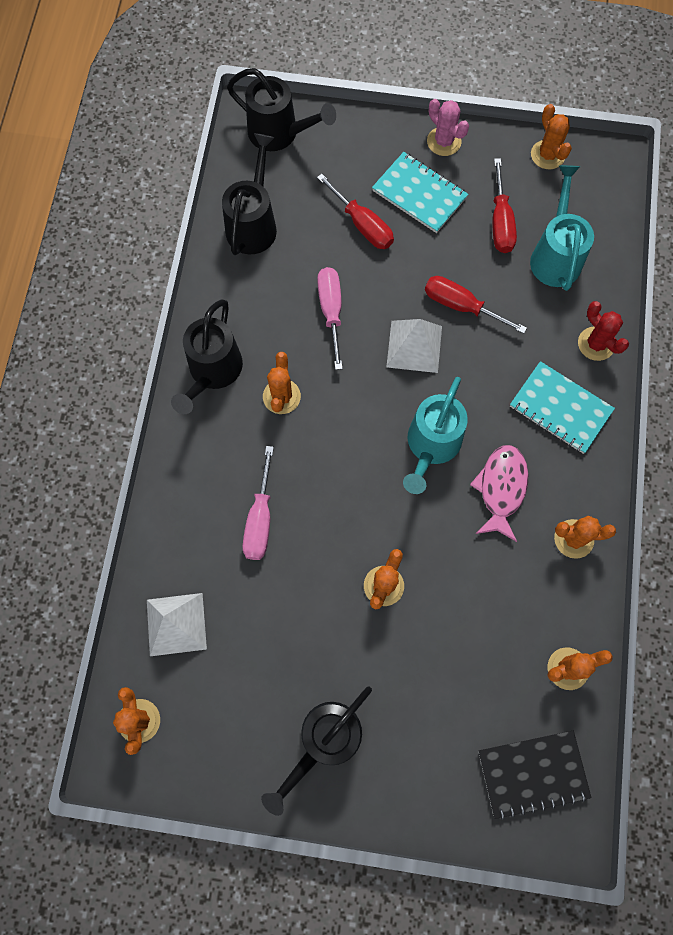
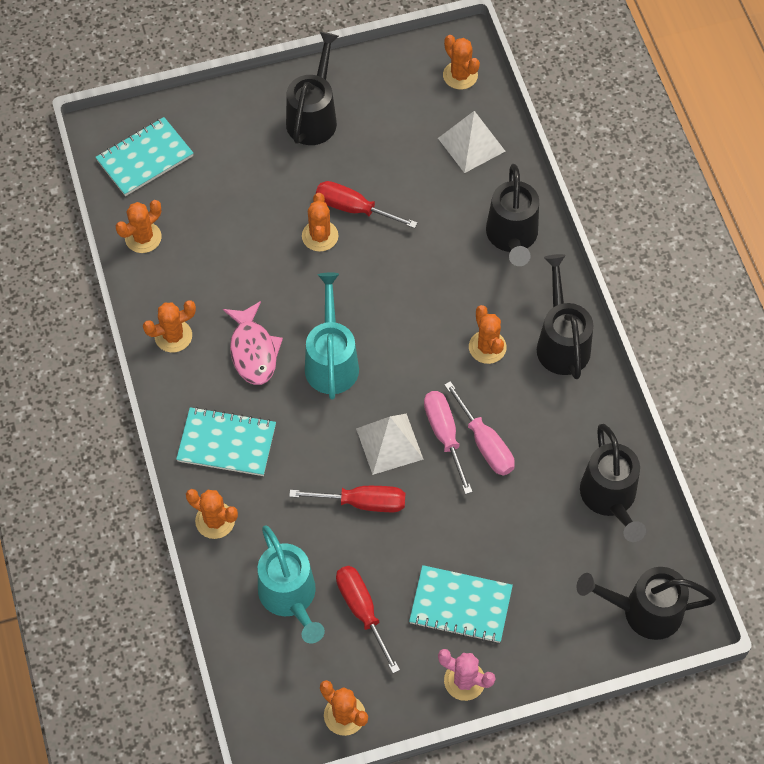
camera: 155 degrees right, 10 degrees down
(196, 497) = (512, 238): none -> black watering can
(260, 519) = (449, 243): pink screwdriver -> pink screwdriver (444, 435)
(362, 225) = (501, 545): red screwdriver -> red screwdriver (354, 208)
(533, 774) = (145, 158): black notebook -> turquoise notebook
(596, 344) = (215, 520): red cactus -> orange cactus

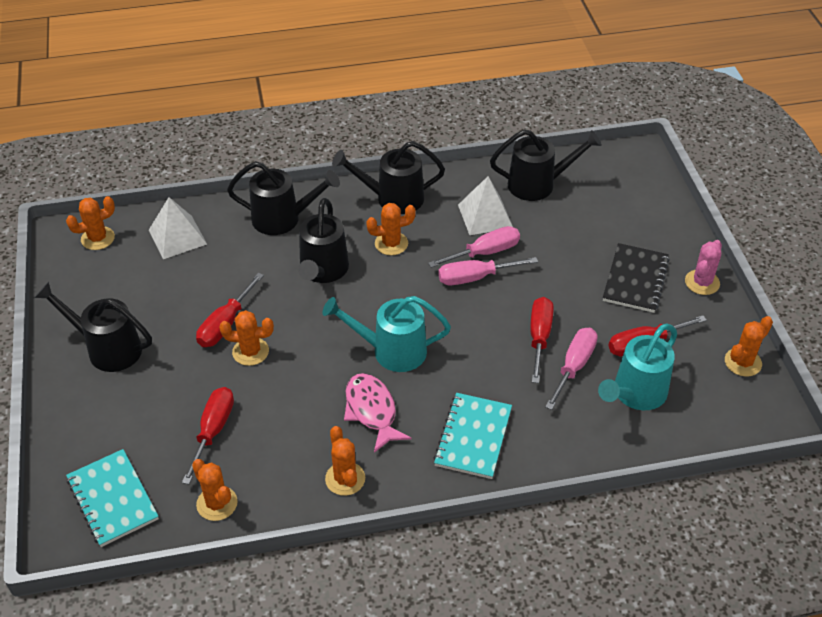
camera: 85 degrees left, 15 degrees down
(215, 520) = (557, 450): orange cactus -> none
(222, 221) = (213, 431): none -> red screwdriver
(253, 350) = (372, 411): pink fish -> pink fish turned 105 degrees counterclockwise
(290, 598) = (635, 394): turquoise watering can -> turquoise watering can turned 150 degrees clockwise
(324, 537) = (574, 366): none -> pink screwdriver
(389, 444) = (481, 315): white pyramid -> white pyramid (485, 216)
(460, 605) = (635, 280): turquoise notebook -> black notebook
(643, 611) = (634, 176): black watering can -> black watering can (323, 271)

